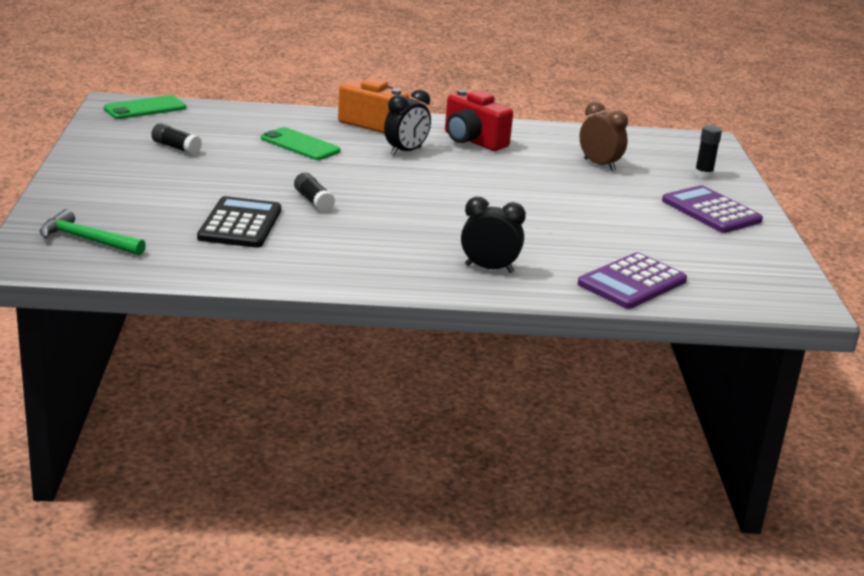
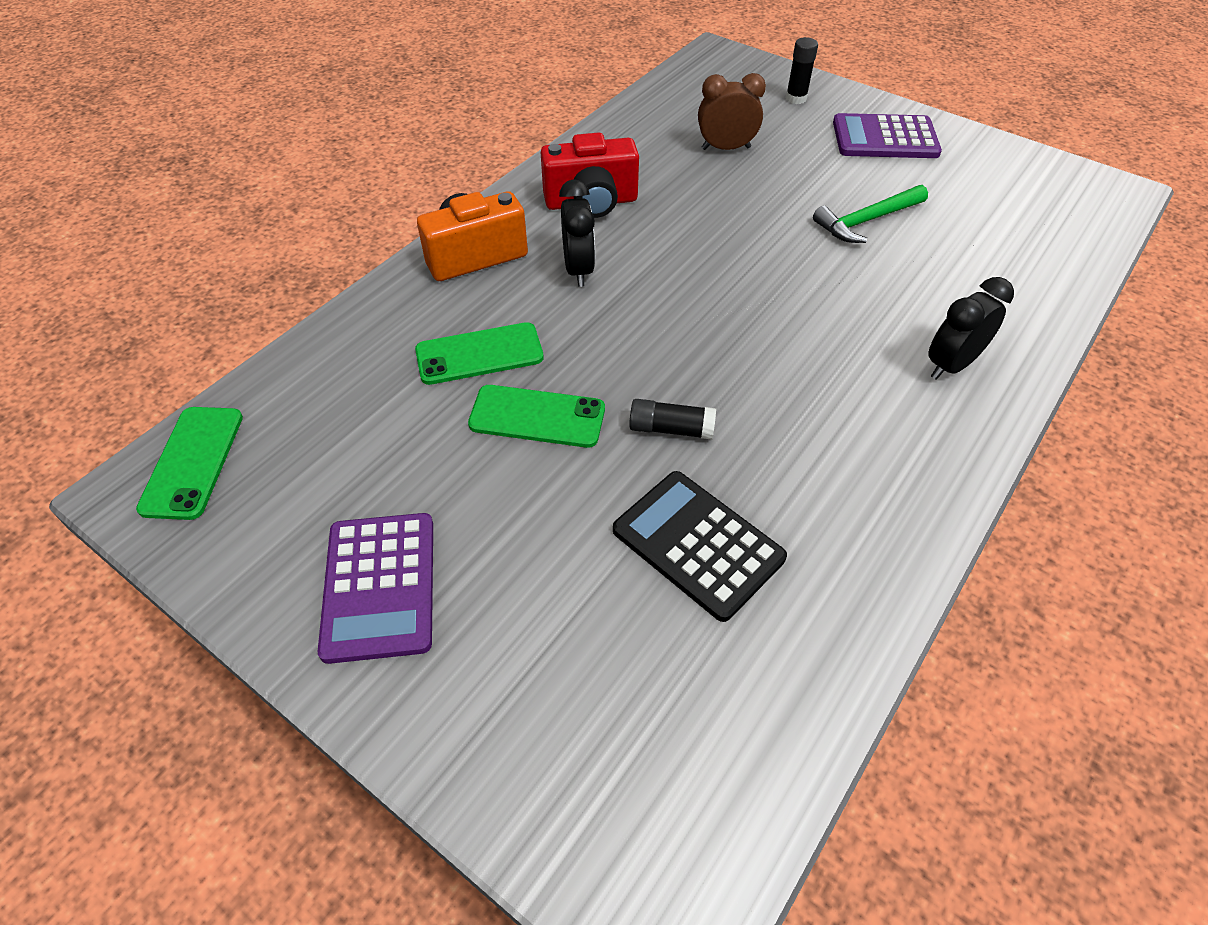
camera: 50 degrees left, 25 degrees up
(87, 240) = (645, 780): green hammer -> green hammer (866, 221)
(176, 148) = (377, 494): black glue stick -> none
(275, 168) = (537, 417): none -> green phone
(632, 282) = (1030, 275): purple calculator -> purple calculator (380, 586)

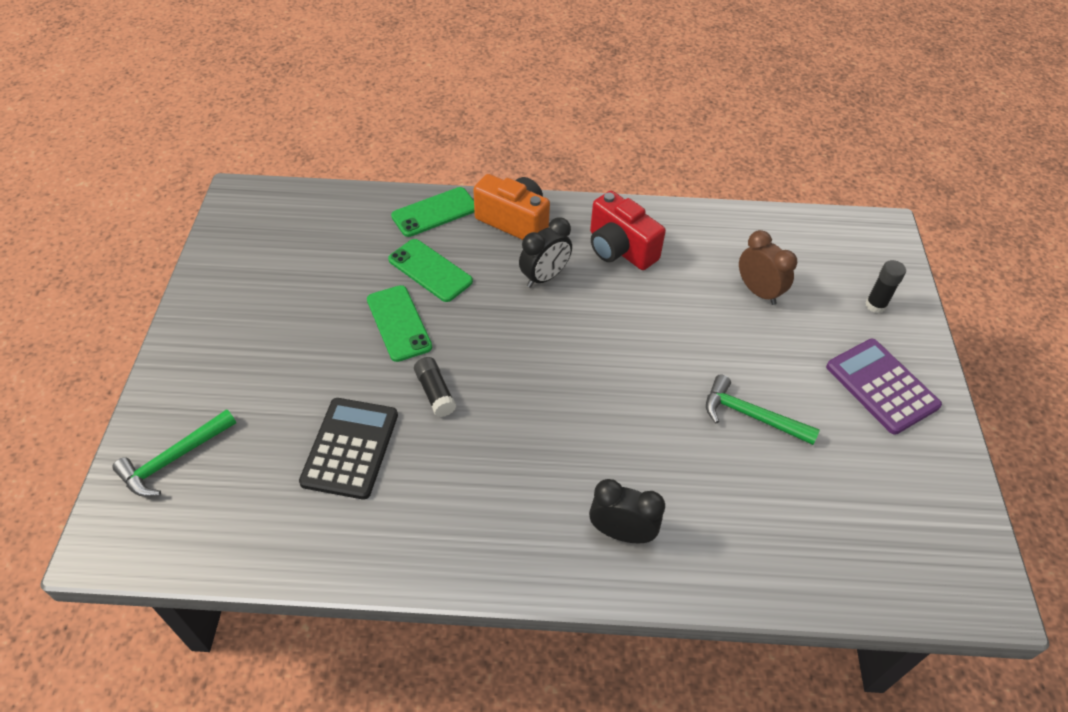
camera: 55 degrees right, 0 degrees up
(193, 462) = (270, 204): green phone -> green phone (434, 212)
(380, 586) = (237, 321): purple calculator -> none
(576, 764) = (174, 459): none -> green hammer

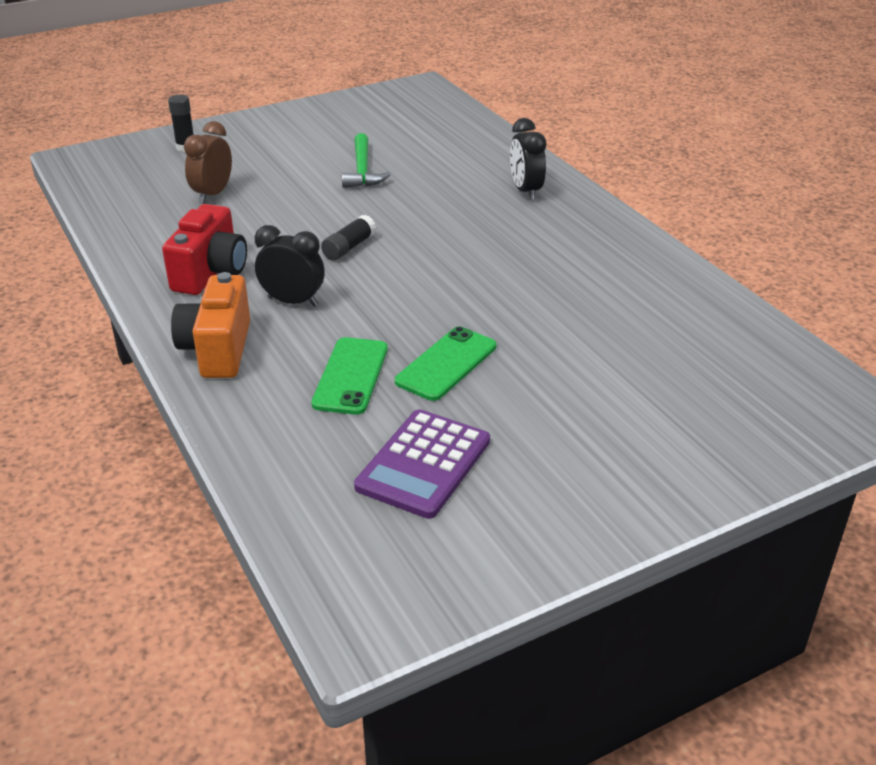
camera: 120 degrees left, 15 degrees down
(174, 459) = (758, 422): green hammer -> none
(350, 448) = (613, 327): black calculator -> none
(434, 212) = (247, 414): green phone -> none
(435, 392) = (503, 308): black glue stick -> black glue stick (349, 247)
(881, 386) = (279, 133): purple calculator -> purple calculator (424, 464)

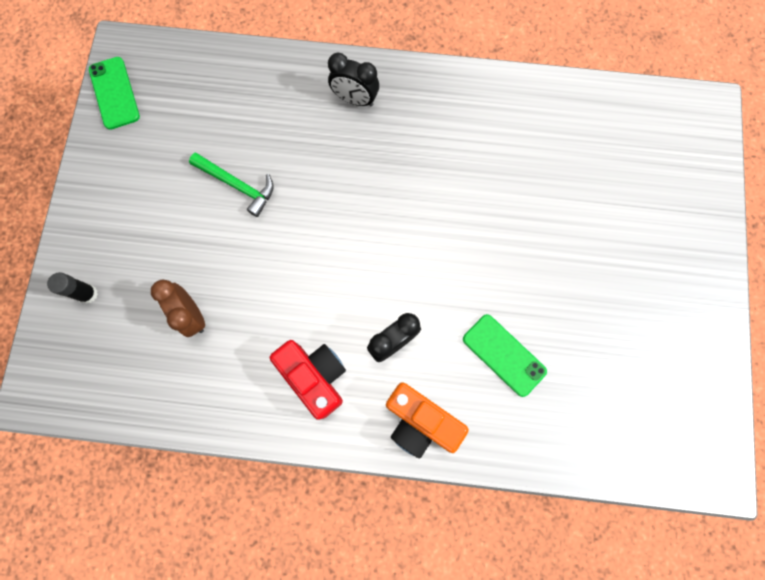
camera: 55 degrees left, 40 degrees up
(349, 247) = (347, 264): black glue stick -> none
(424, 464) = (613, 365): purple calculator -> none
(446, 364) = (528, 291): green phone -> green phone (114, 93)

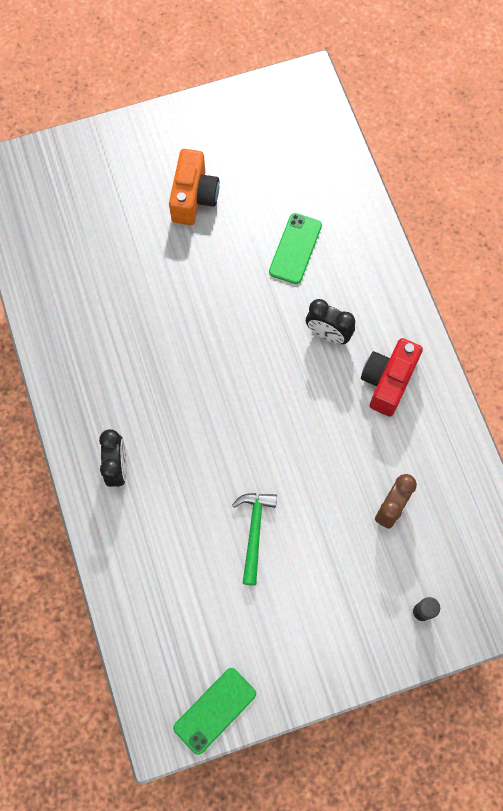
camera: 115 degrees left, 5 degrees down
(420, 421) = (379, 288): orange camera -> orange camera (194, 197)

